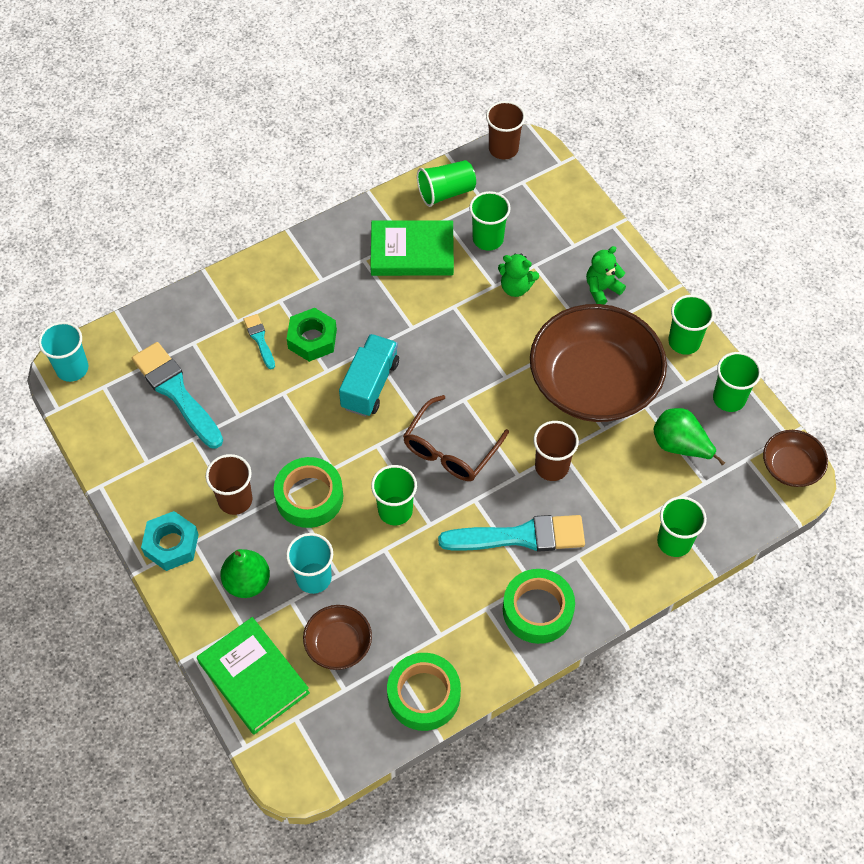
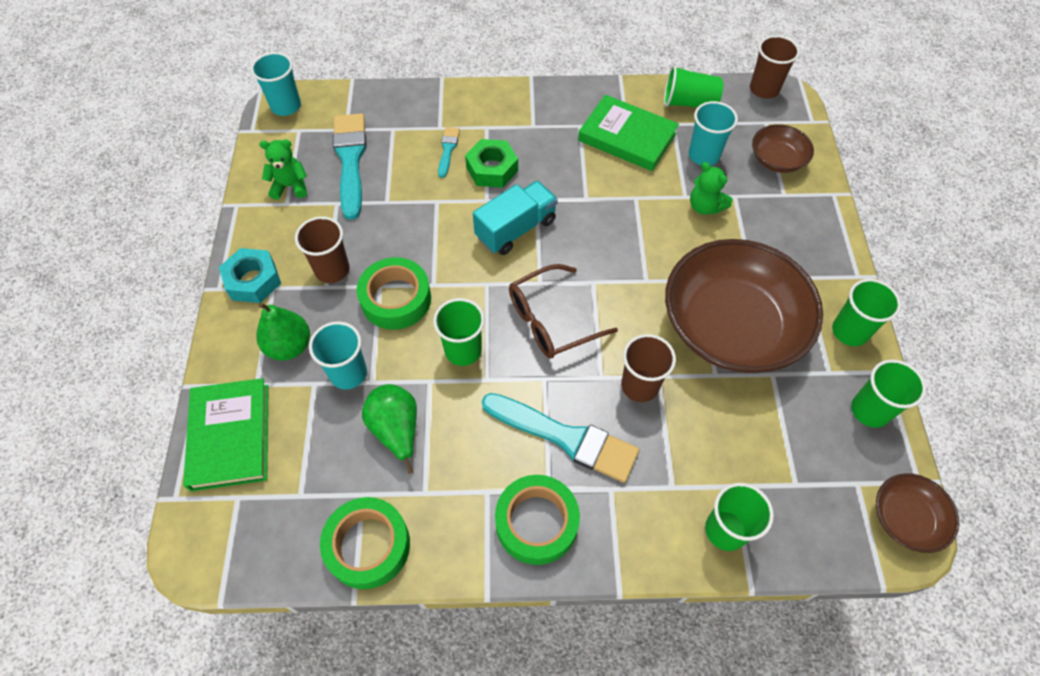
camera: 30 degrees right, 0 degrees up
(338, 644) = (325, 448): brown bowl -> brown bowl (777, 159)
(488, 239) = (704, 155): green cup -> turquoise cup
(602, 289) = (790, 244): green teddy bear -> green teddy bear (290, 186)
(680, 446) = (788, 432): green pear -> green pear (396, 430)

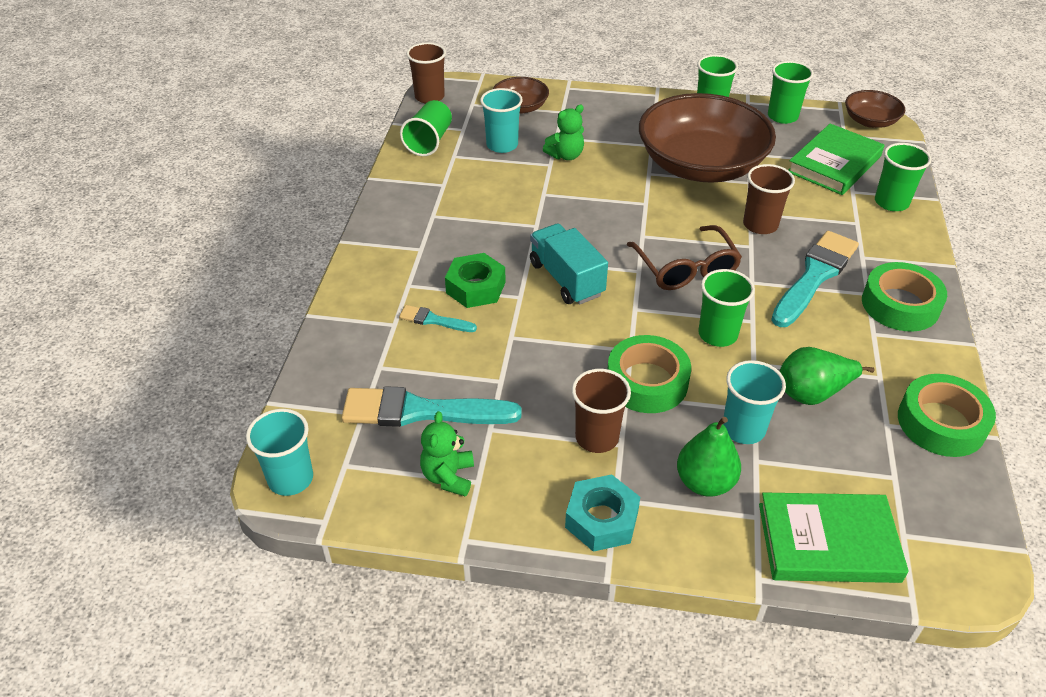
camera: 80 degrees left, 15 degrees down
(627, 137) = (461, 187): green book -> green book (834, 164)

